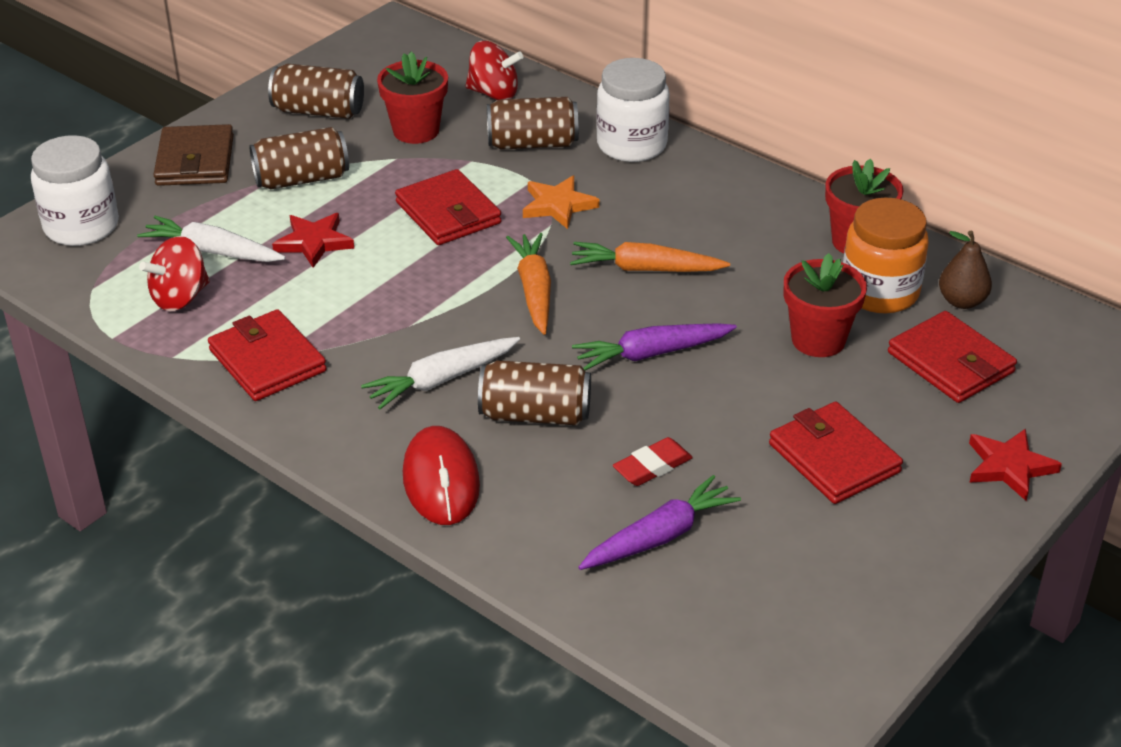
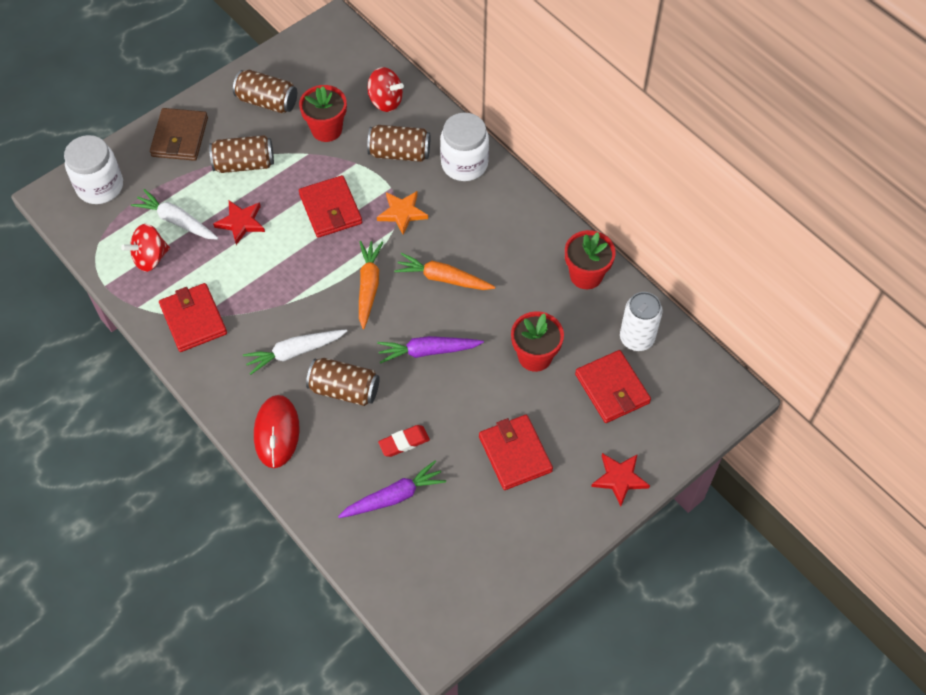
camera: 10 degrees right, 20 degrees up
(879, 292) = (586, 322): orange jar -> none
(962, 301) = (636, 338): brown pear -> white can

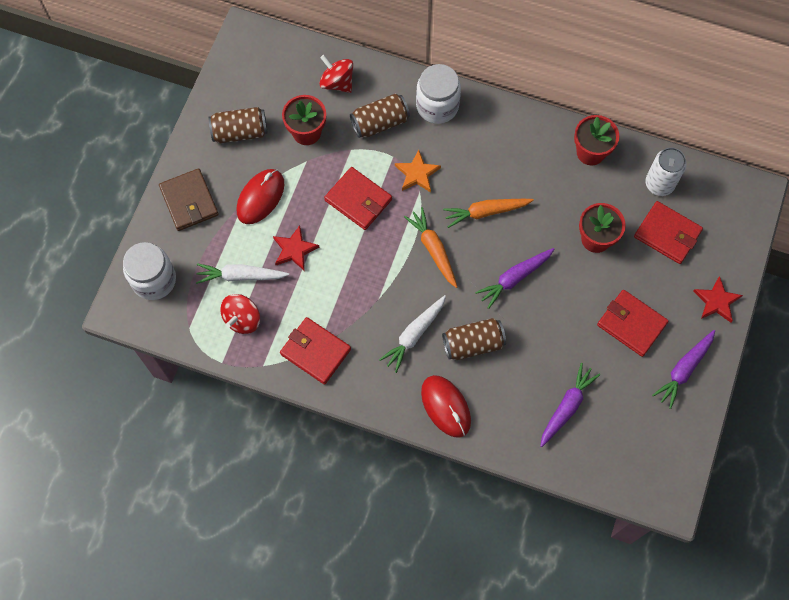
camera: 30 degrees left, 10 degrees up
(244, 164) = (260, 197): brown can -> red mouse
(385, 101) = (337, 82): red spinning top -> red spinning top turned 135 degrees counterclockwise
(404, 442) = (545, 360): red eraser -> none
(538, 526) = (683, 370): none -> purple carrot

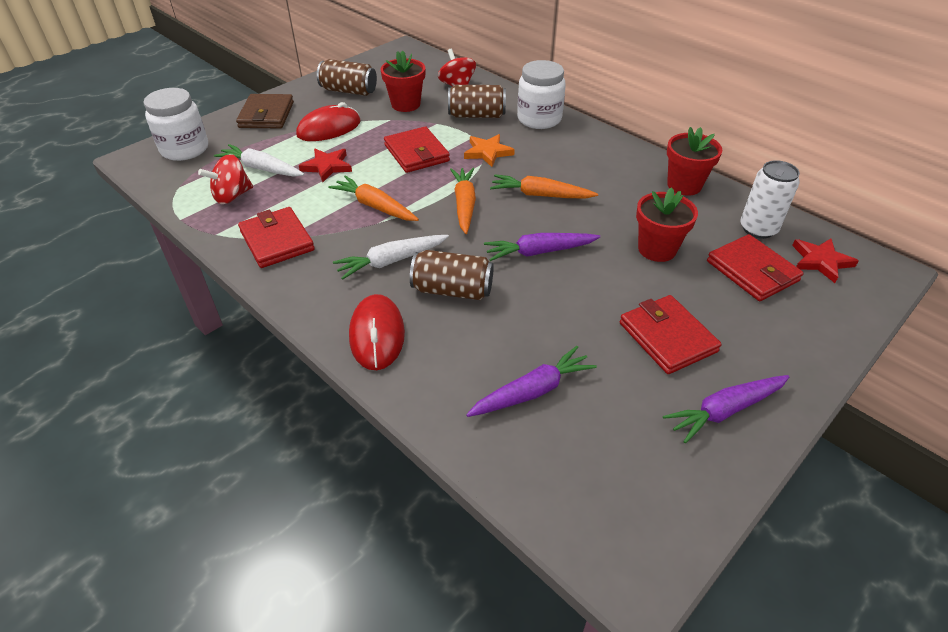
camera: 25 degrees right, 25 degrees down
(364, 281) = (374, 206): none -> orange carrot
(716, 301) = (801, 353): red star -> red star (821, 261)

